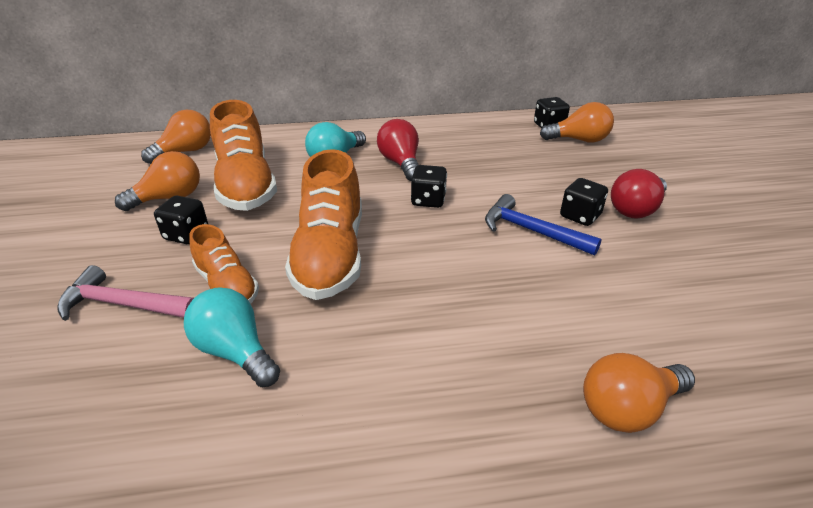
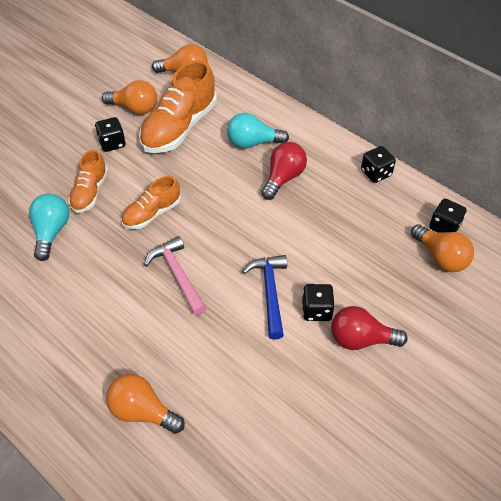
camera: 50 degrees right, 15 degrees up
(122, 304) = (44, 167): pink hammer -> pink hammer (177, 275)
(330, 254) = (152, 213): orange shoe -> orange shoe, size x0.57
(428, 200) = (252, 220): black dice -> black dice (376, 173)

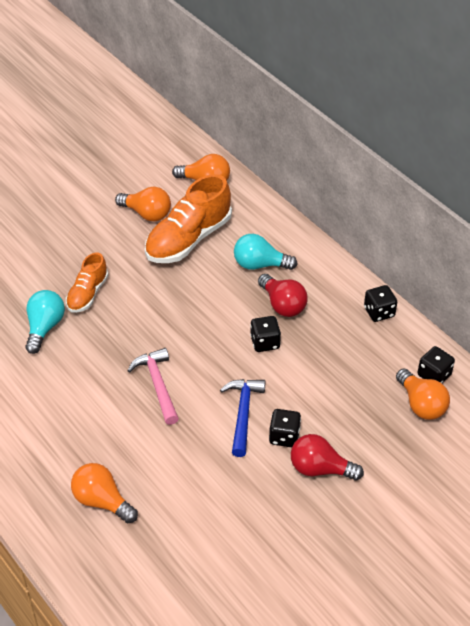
camera: 10 degrees right, 5 degrees down
(112, 143) = (118, 247): black dice -> black dice (265, 342)
(152, 213) = (144, 323): orange shoe -> none
(283, 178) = (282, 305): red light bulb -> red light bulb turned 105 degrees clockwise

